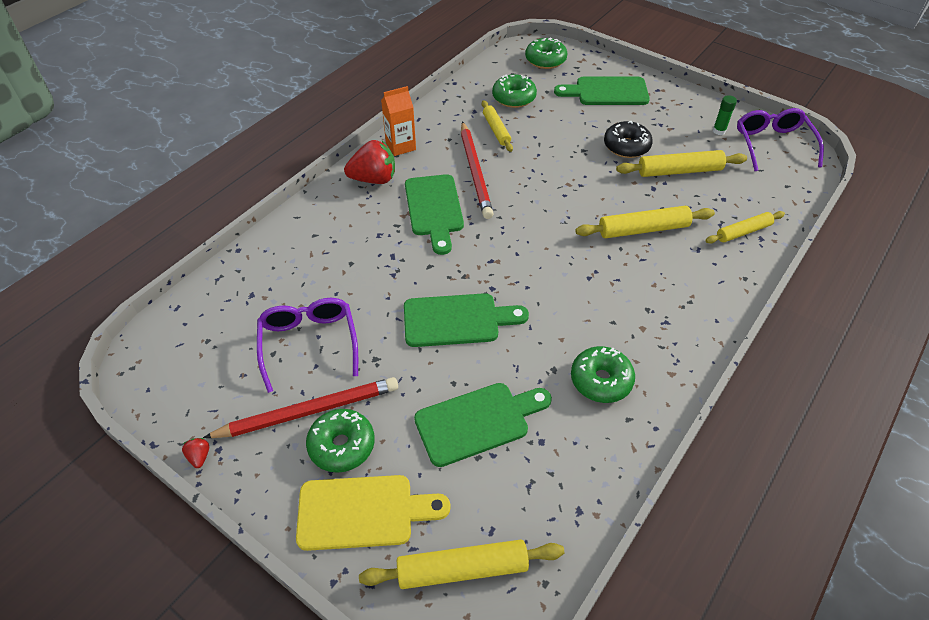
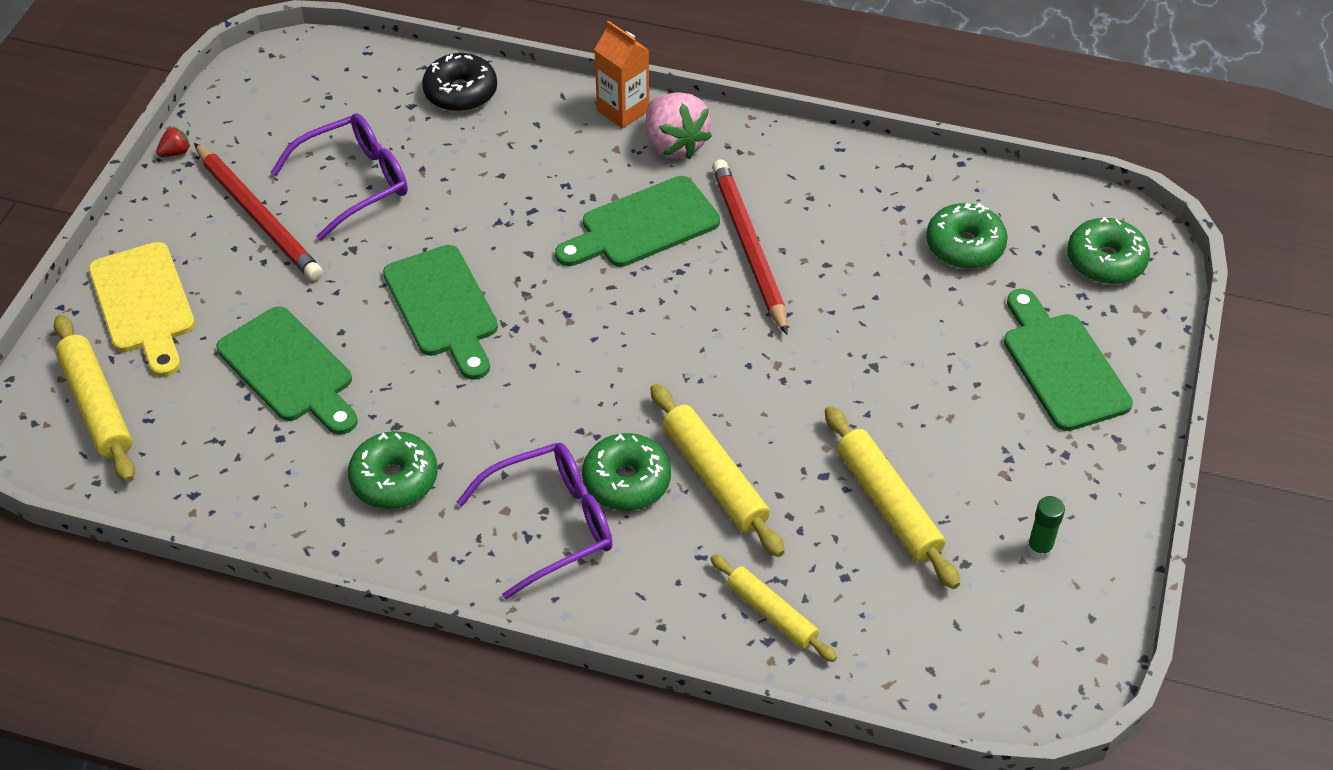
camera: 70 degrees right, 0 degrees up
(342, 445) = (221, 259): green donut -> green donut (626, 481)
(374, 179) = (674, 144): red strawberry -> pink strawberry
(400, 146) = (763, 149): orange carton -> orange carton (623, 110)
(475, 172) = (748, 248): red pencil -> red pencil turned 105 degrees clockwise
(496, 130) = (864, 246): yellow rolling pin -> none
(626, 146) = (915, 421): black donut -> black donut (460, 92)
(772, 144) = (1045, 638): purple glasses -> purple glasses (551, 524)

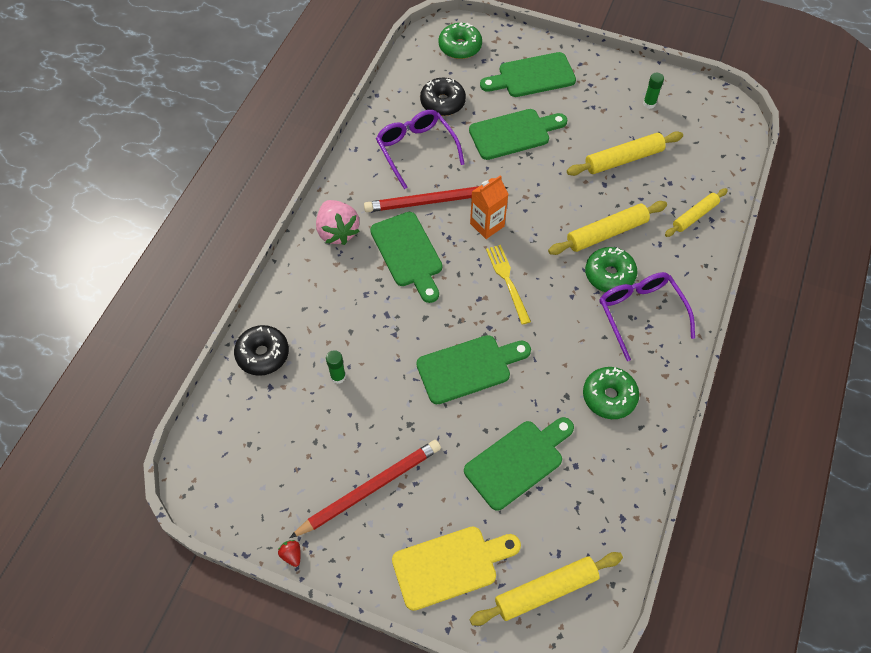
camera: 85 degrees left, 10 degrees up
(355, 182) = (344, 424): purple glasses -> purple glasses (416, 150)
(427, 169) = (338, 377): none -> green glue stick
(602, 347) = (507, 281): none -> yellow fork
(623, 110) = (300, 258): orange carton -> orange carton (487, 225)
(674, 144) = (337, 231): pink strawberry -> pink strawberry turned 90 degrees clockwise
(915, 344) = (514, 133): none -> green cutting board
(964, 246) = (442, 102): green donut -> black donut

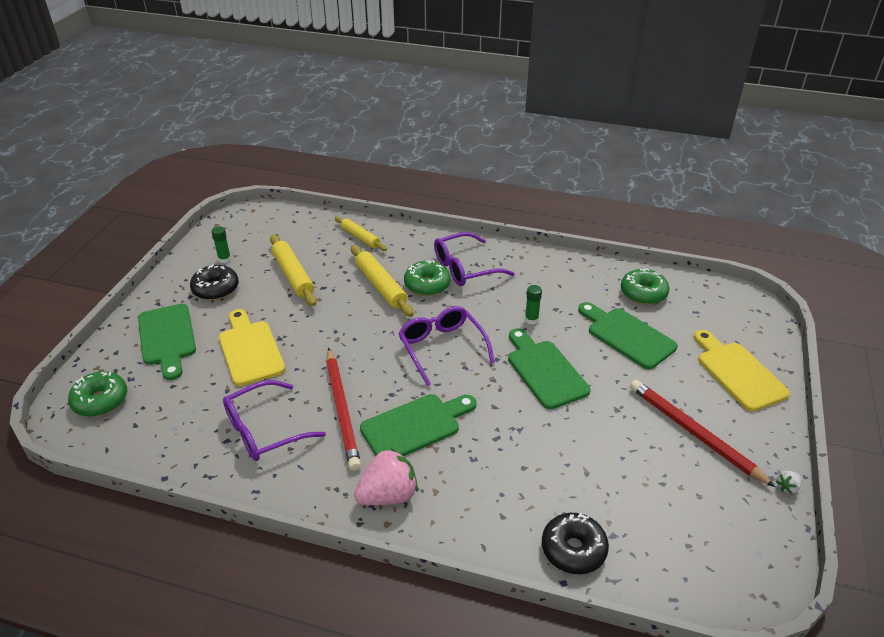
camera: 95 degrees left, 20 degrees down
(291, 555) = (787, 487): red strawberry -> white strawberry
(338, 377) = (582, 472): green glue stick -> green glue stick (531, 320)
(442, 102) = (192, 411): black donut -> black donut (216, 289)
(487, 225) = (374, 365): orange carton -> none
(507, 281) = (442, 348): yellow fork -> purple glasses
(514, 133) = (250, 350): green cutting board -> yellow cutting board
(546, 591) = (729, 318): yellow rolling pin -> none
(609, 397) = (549, 285): green donut -> green donut (643, 293)

